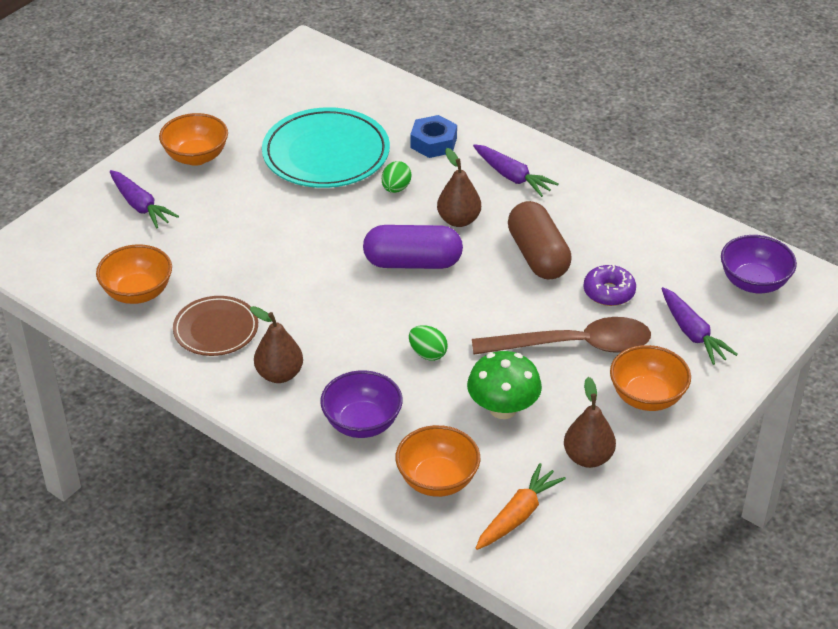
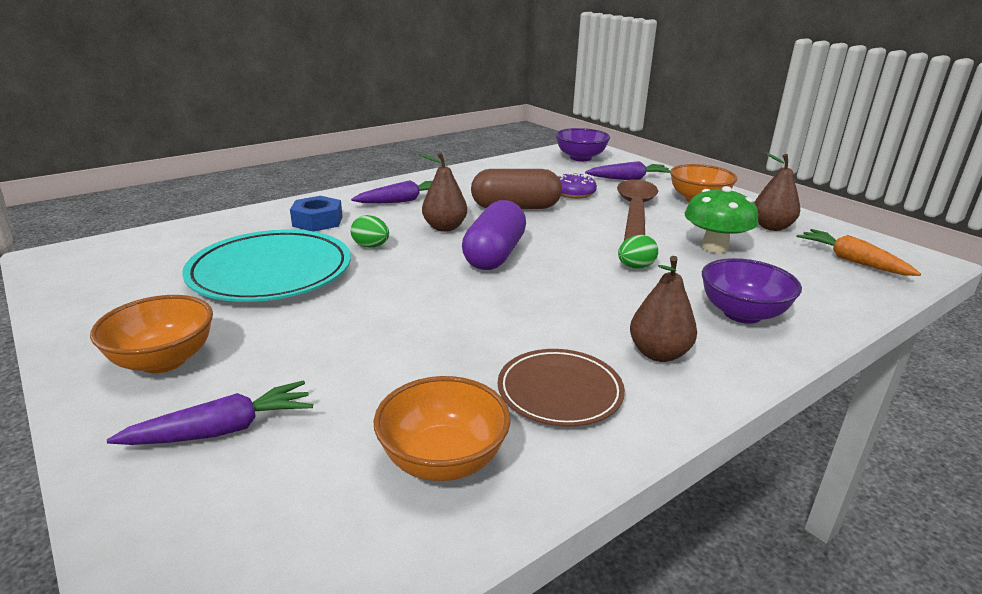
camera: 75 degrees left, 15 degrees down
(437, 480) = (819, 288): orange bowl -> none

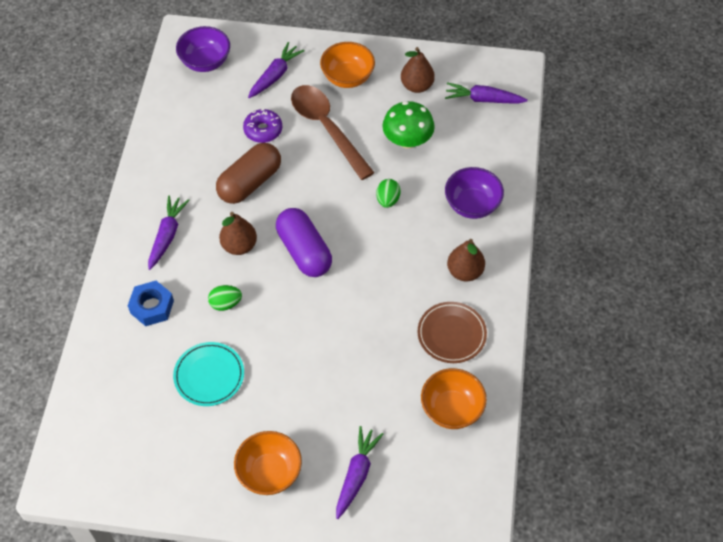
camera: 45 degrees left, 30 degrees up
(271, 272) = (209, 375): turquoise plate -> turquoise plate, size x0.59
(852, 261) = (484, 99): orange carrot -> purple carrot

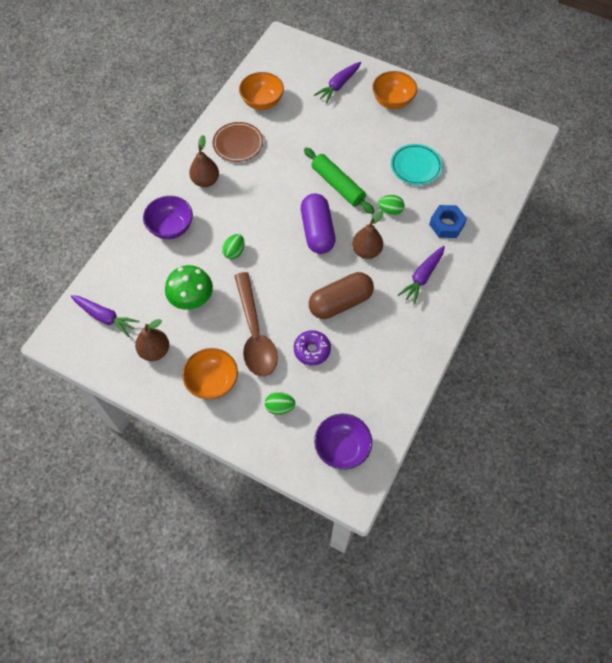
camera: 160 degrees left, 5 degrees up
(275, 76) = (280, 407): purple carrot -> green egg
(301, 316) = (337, 185): none -> green rolling pin

